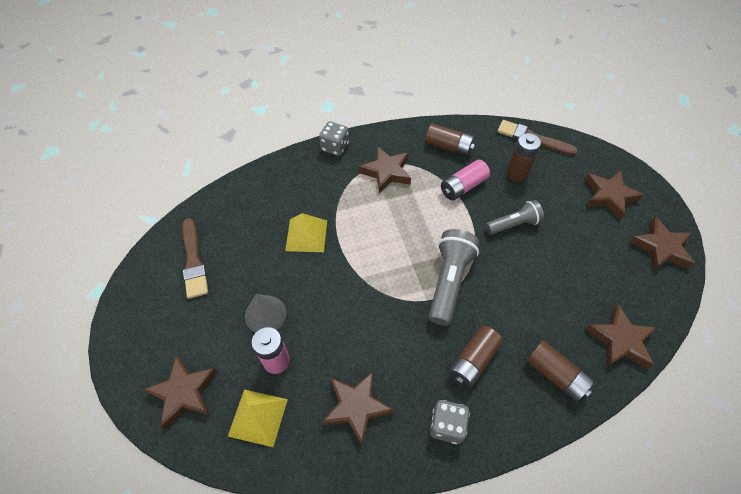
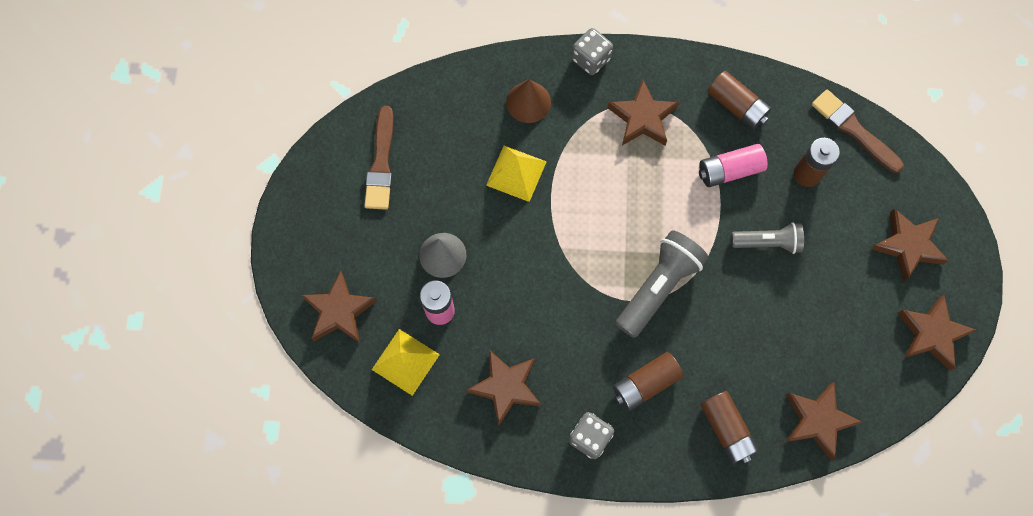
camera: 20 degrees right, 15 degrees up
(299, 185) = (528, 102): none -> brown cone

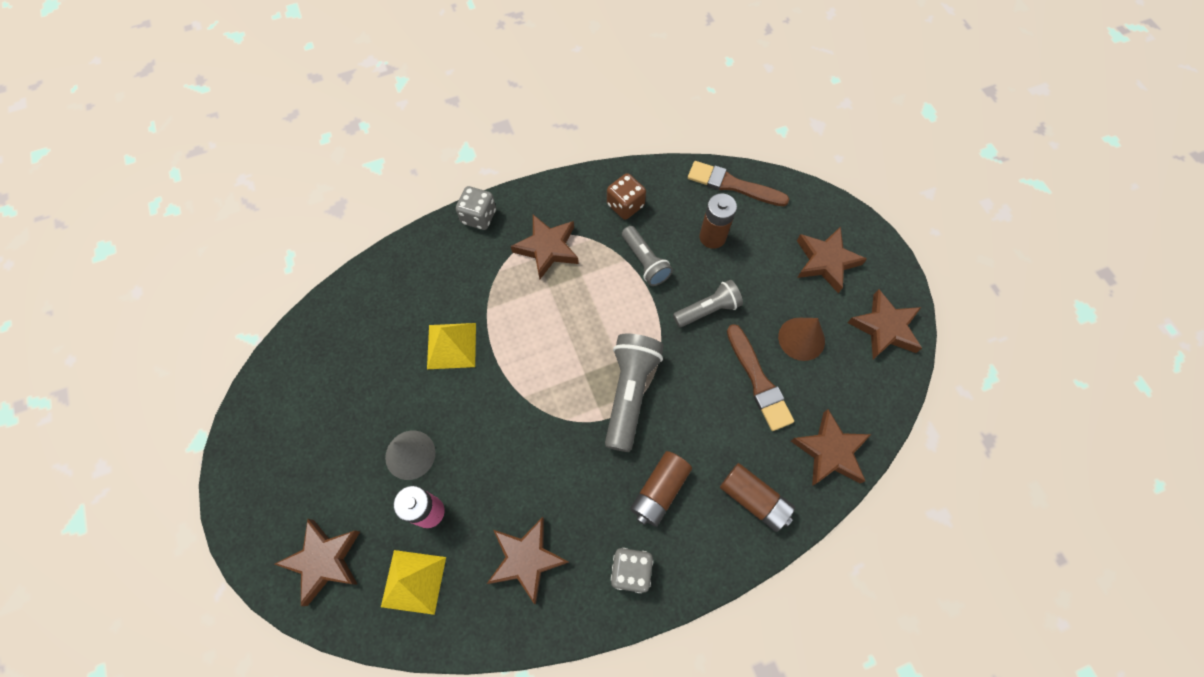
camera: 25 degrees left, 5 degrees down
(381, 163) = (314, 392): brown brush -> brown brush (758, 381)
(528, 102) = (436, 276): brown cone -> brown cone (801, 338)
(729, 170) = (645, 262): pink battery -> grey flashlight
(736, 106) = (625, 205): brown battery -> brown dice

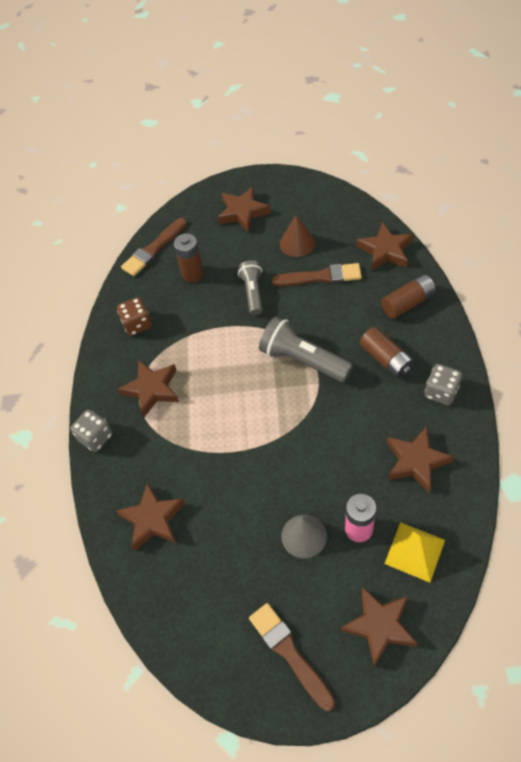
camera: 65 degrees left, 10 degrees down
(284, 474) = (289, 653): none -> brown brush
(451, 345) = (213, 483): yellow pyramid -> none
(645, 262) = (195, 323): grey flashlight -> none
(885, 328) = (306, 195): brown star -> brown star (153, 519)

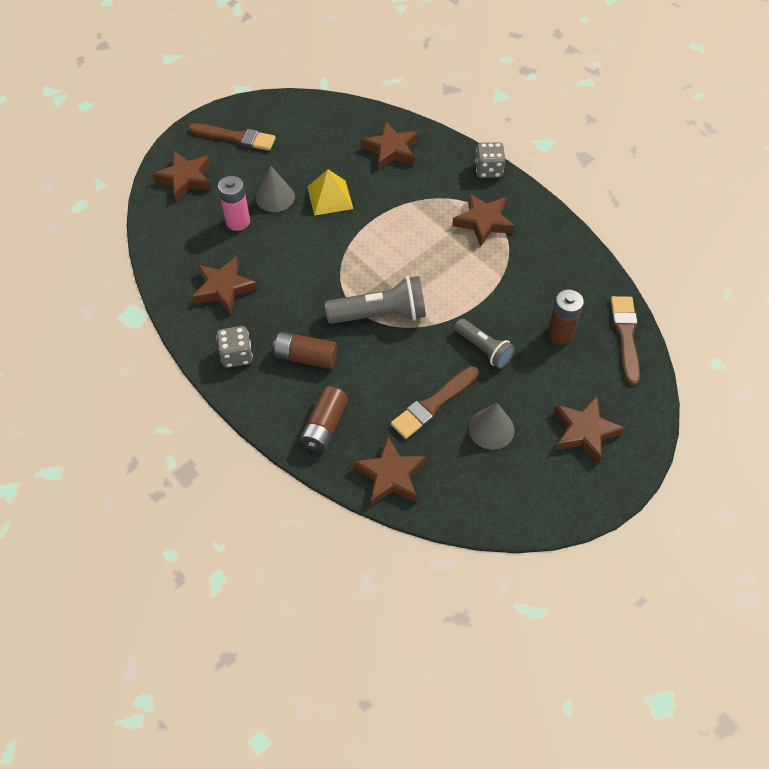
camera: 135 degrees right, 0 degrees up
(137, 324) = (555, 262): brown dice -> none
(297, 243) = (491, 429): brown cone -> grey cone
(414, 551) = (187, 230): yellow pyramid -> yellow pyramid (330, 197)

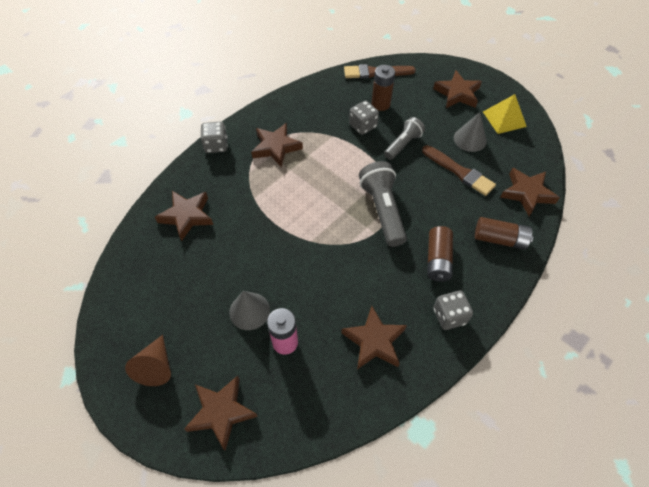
camera: 95 degrees left, 0 degrees up
(235, 138) = (156, 366): brown brush -> brown cone
(330, 197) = (249, 261): yellow pyramid -> yellow pyramid (504, 119)
(518, 310) = (363, 126): none -> grey dice

